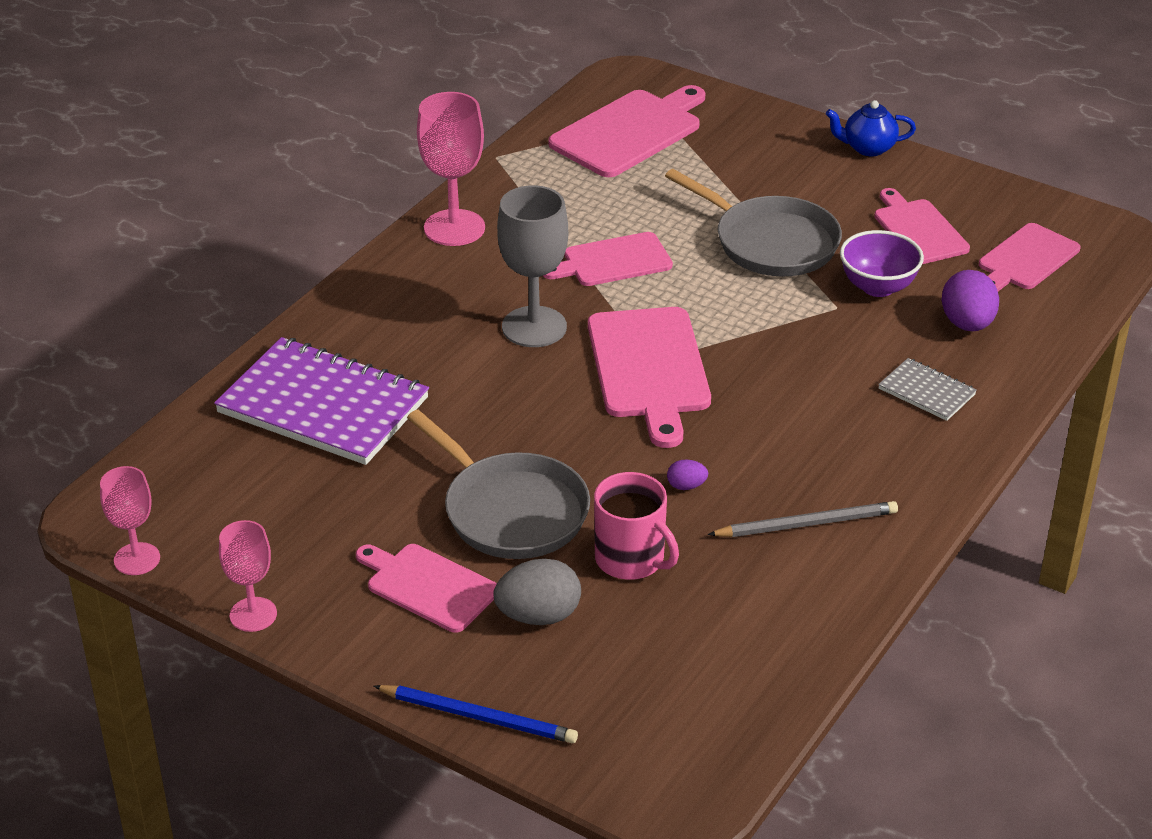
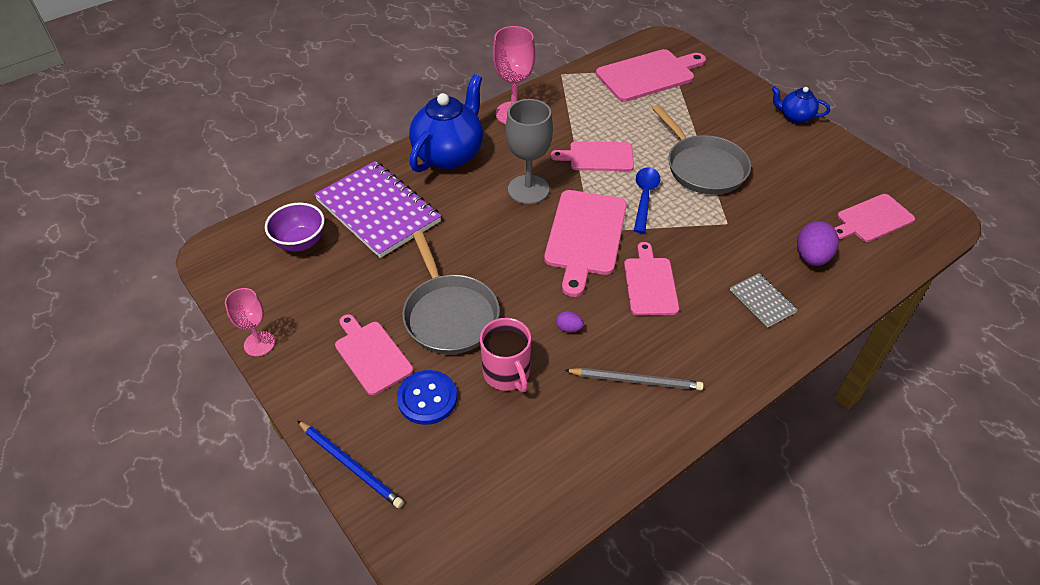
camera: 20 degrees right, 10 degrees up
(137, 559) = (218, 285): pink goblet -> none
(387, 306) = (449, 154): none -> blue teapot
(538, 616) = (427, 398): grey egg -> blue button
(707, 300) = (644, 197): none -> blue spoon
(878, 287) = (761, 215): purple bowl -> purple bowl (300, 242)
(918, 230) = (805, 180): pink cutting board -> pink cutting board (650, 283)

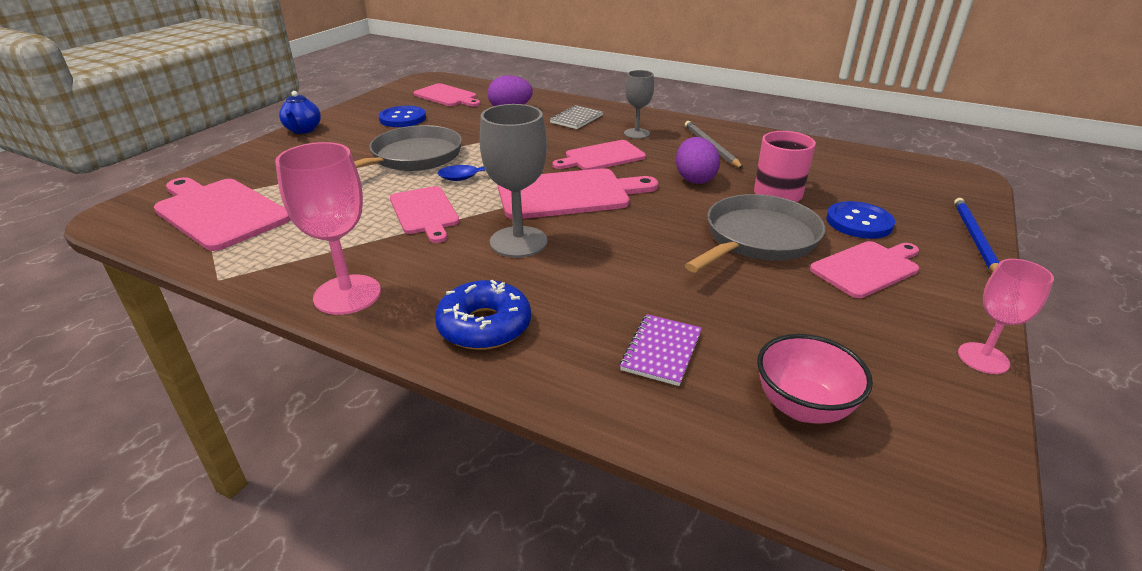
camera: 115 degrees left, 15 degrees down
(300, 242) = (802, 407): purple bowl -> pink bowl
(371, 355) = (867, 268): pink cutting board -> pink cutting board turned 150 degrees counterclockwise
(378, 211) = (661, 351): purple notebook -> purple notebook, size x0.46
(449, 154) = (484, 326): blue teapot -> blue donut
(569, 328) = (694, 179): purple egg -> purple egg, size x2.00
(699, 334) = (636, 133): none -> grey goblet
(806, 176) = (402, 118): none -> blue button

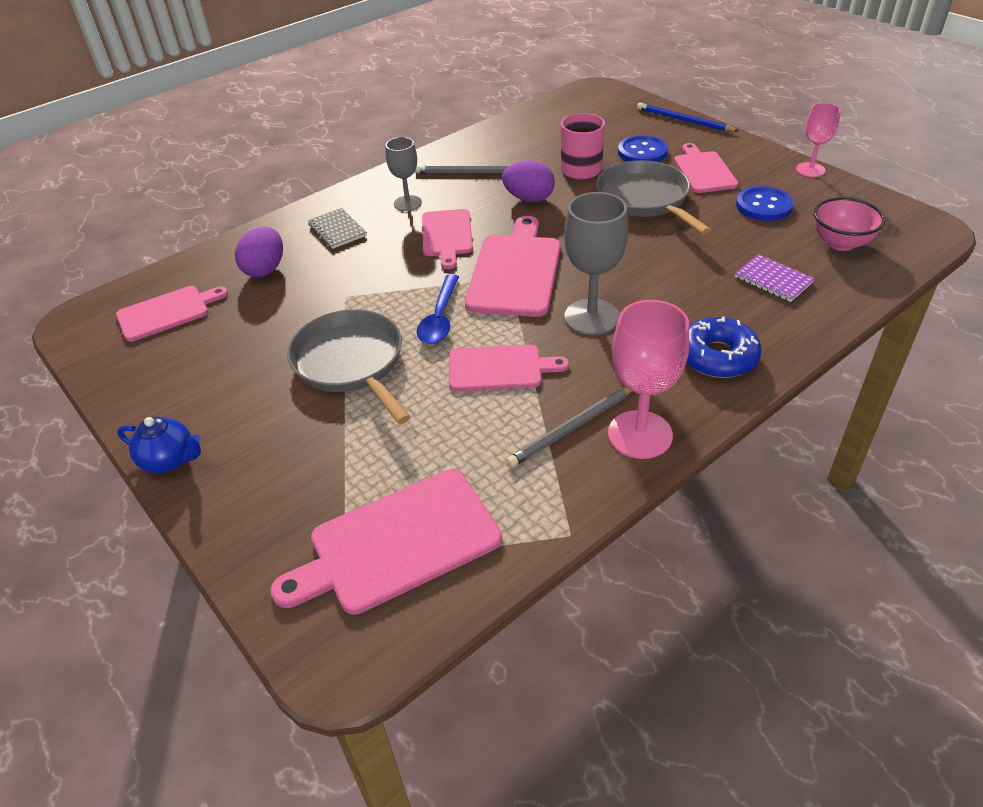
camera: 65 degrees left, 10 degrees up
(352, 258) = (572, 428): none -> grey pencil
(402, 118) = (214, 360): blue button -> blue button (763, 206)

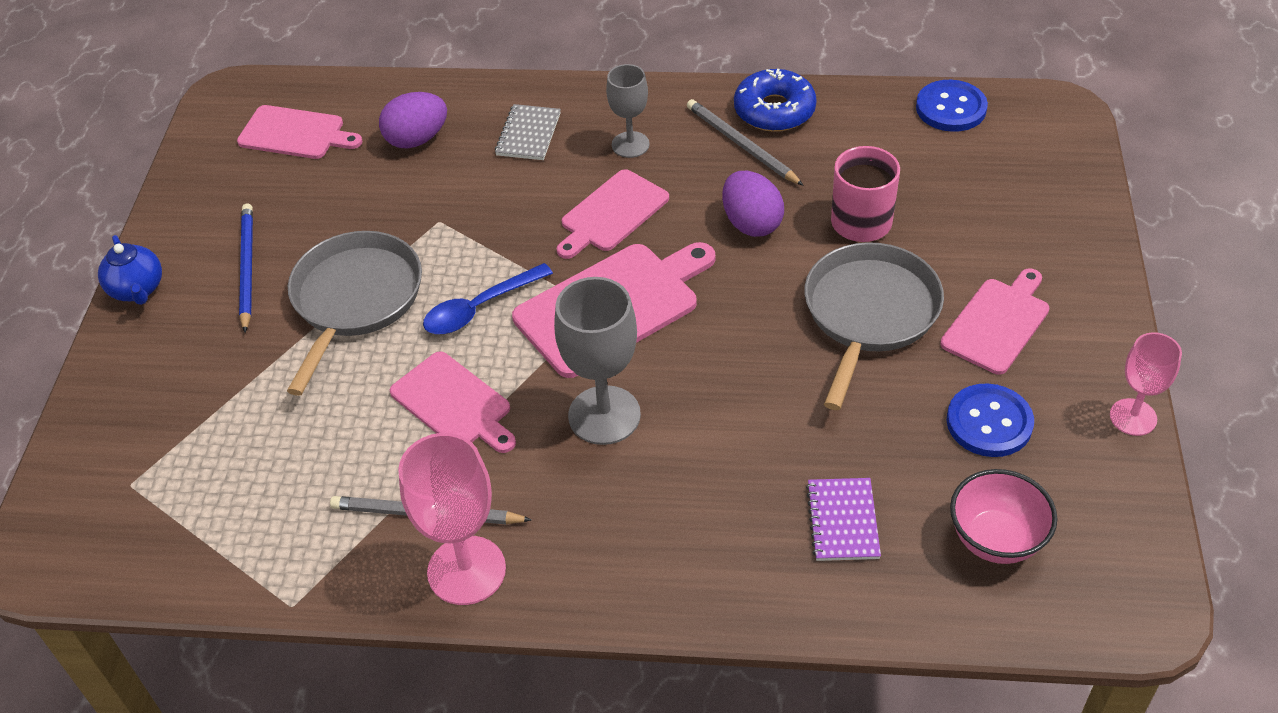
camera: 45 degrees right, 5 degrees up
(397, 543) = (180, 499): pink cutting board -> none
(642, 152) = (967, 245): blue button -> blue button (951, 108)
(684, 120) = (1092, 232): blue pencil -> blue pencil (247, 267)
(717, 357) = (648, 556): blue donut -> blue donut (774, 110)

